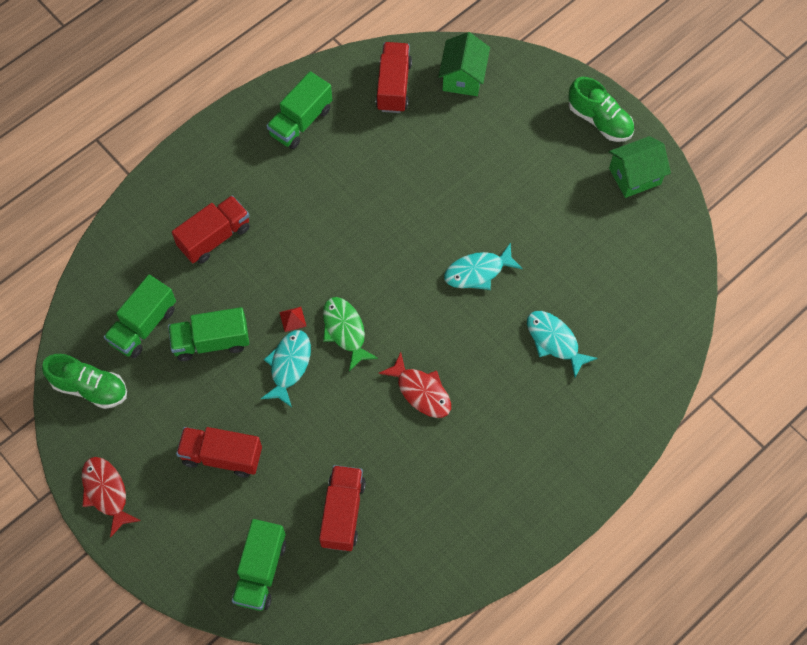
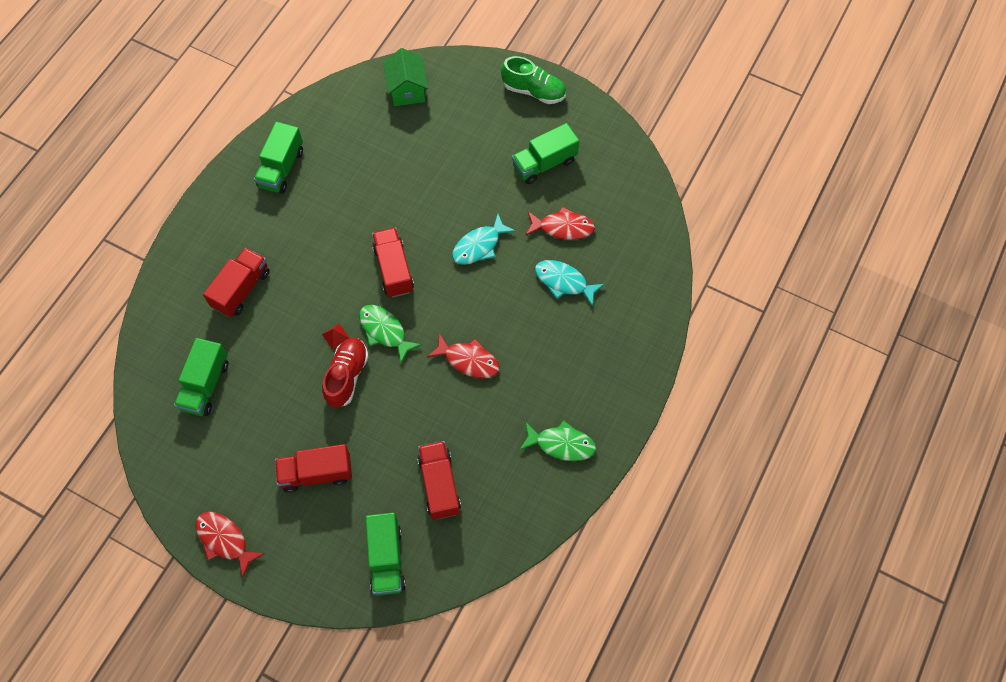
camera: 20 degrees left, 0 degrees up
(90, 387) = (176, 455): green shoe -> none
(211, 342) = (271, 379): green truck -> green truck (544, 163)
(289, 365) = (347, 376): turquoise fish -> red shoe
(393, 86) = (351, 115): red truck -> red truck (393, 269)
(486, 515) = (561, 444): none -> green fish
(575, 281) = (563, 227): none -> red fish
(635, 176) = (579, 127): green house -> none

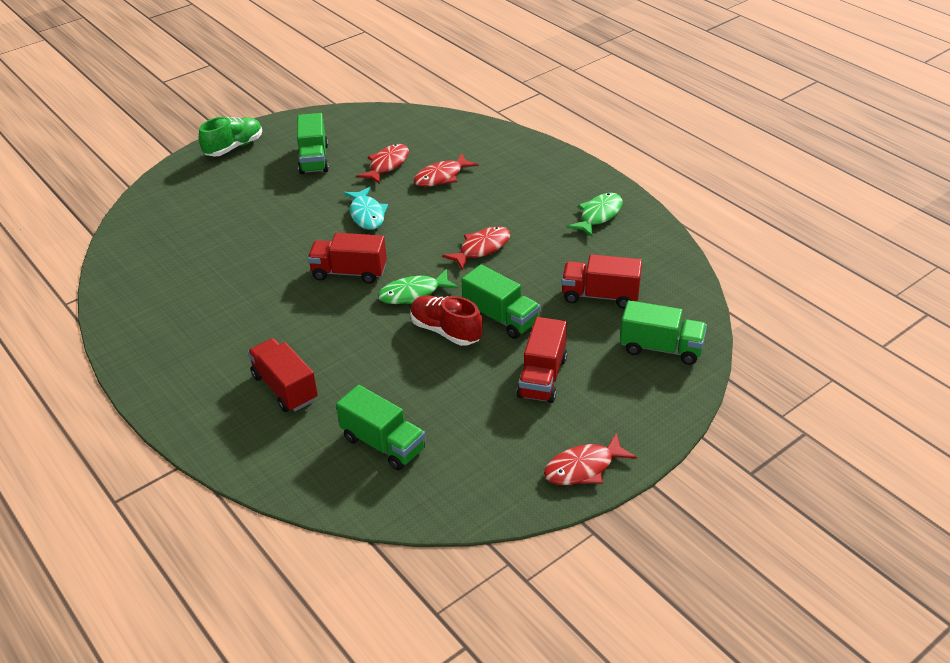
camera: 65 degrees left, 25 degrees down
(281, 168) = (162, 324): green truck -> green truck (501, 318)
(336, 336) = (395, 328): red pyramid -> none
(407, 90) = (155, 218): green house -> none
(564, 282) = (441, 177): turquoise fish -> red fish

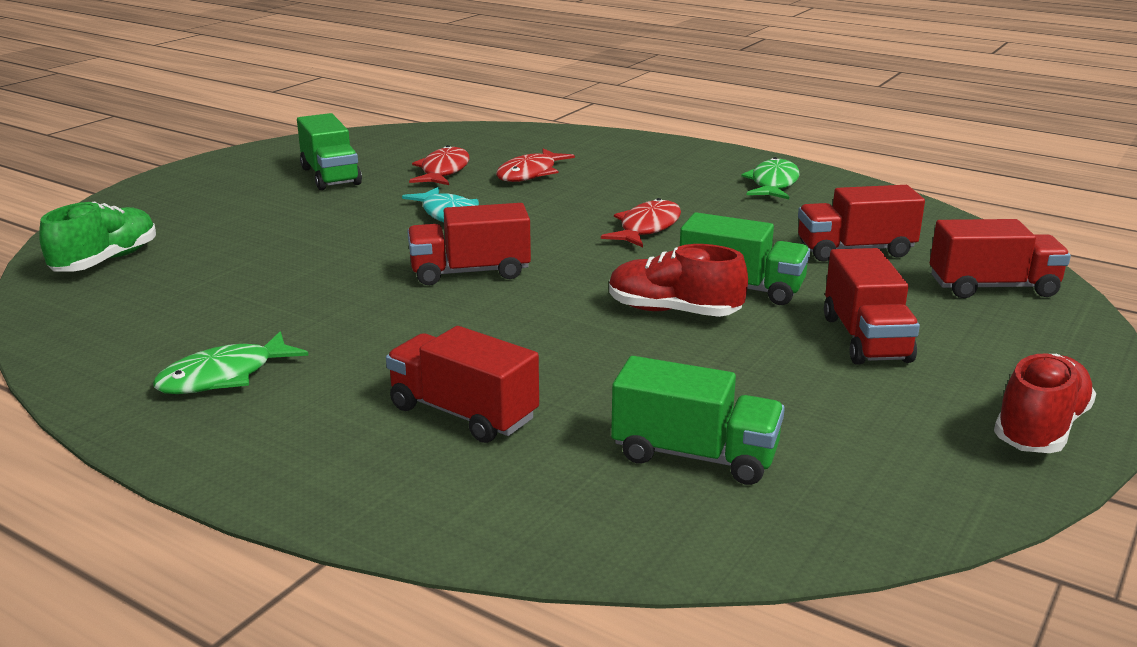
camera: 20 degrees left, 15 degrees down
(234, 147) = (197, 177): green shoe -> green shoe (106, 261)
(413, 294) = (588, 281): green fish -> green fish (224, 377)
(583, 468) = (1040, 428): red fish -> red shoe
(661, 348) = (992, 287): green truck -> red truck

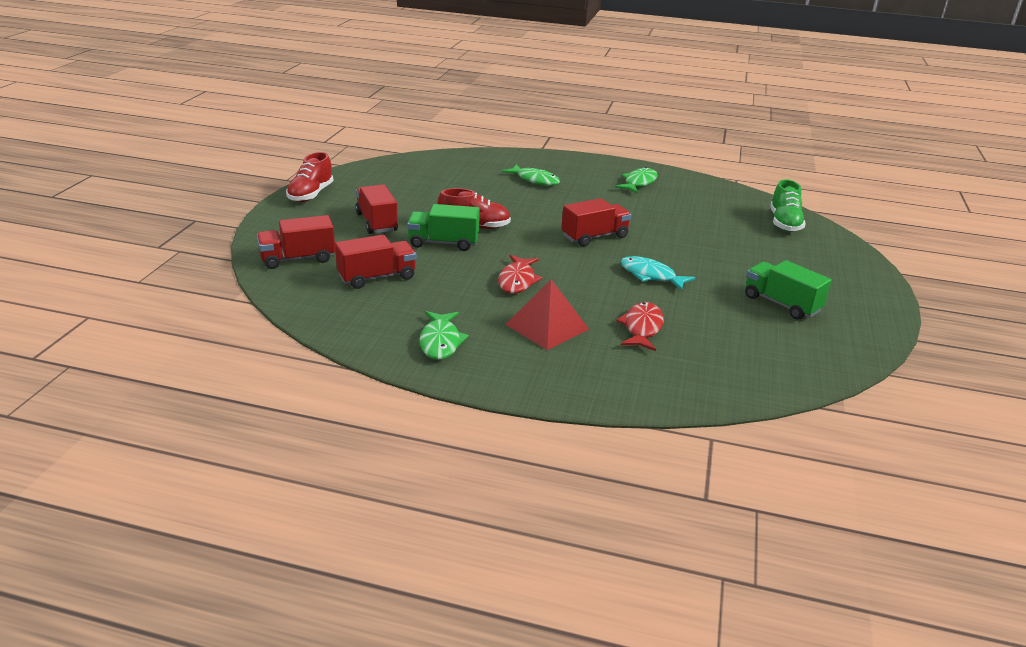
camera: 160 degrees right, 5 degrees up
(443, 171) = (710, 321): red fish -> none
(463, 413) = (535, 180): red truck -> green fish
(641, 184) = (547, 326): none -> red pyramid
(694, 455) = (443, 176): green truck -> none

